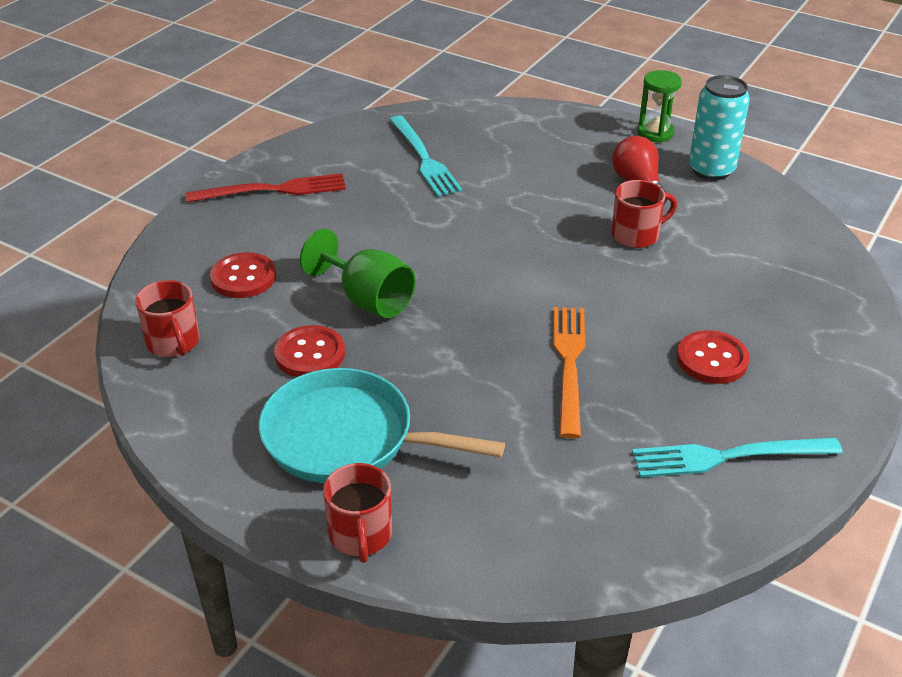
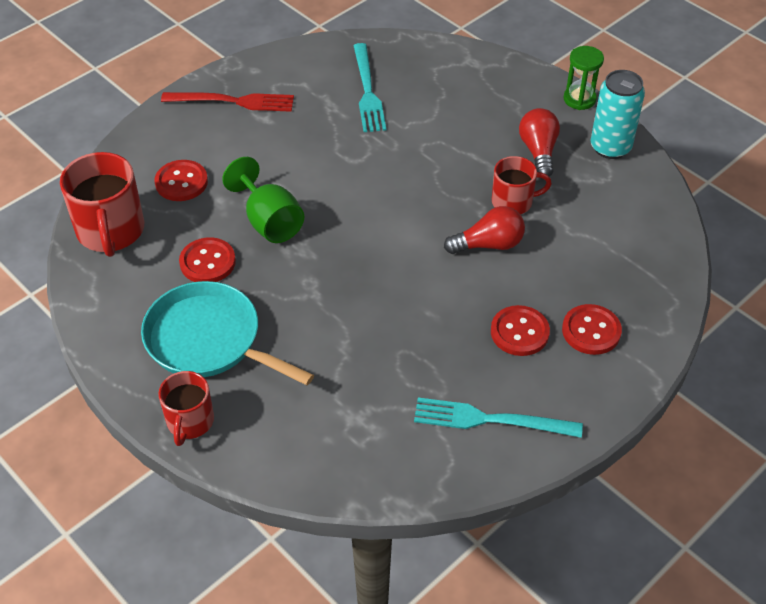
camera: 15 degrees right, 10 degrees up
(173, 342) = (110, 231): red mug -> red mug, size x1.64
(569, 364) = (403, 312): orange fork -> none
(631, 280) = (488, 244): none -> red light bulb
(789, 343) = (591, 331): none -> red button

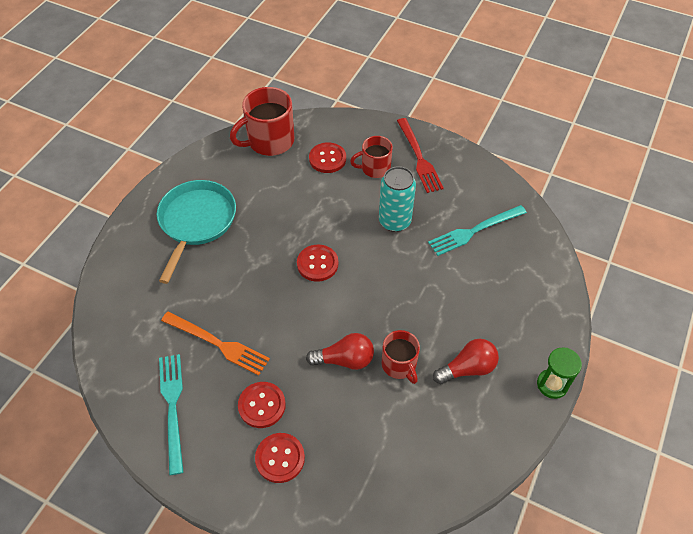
camera: 70 degrees right, 5 degrees up
(190, 422) = (130, 235): red mug -> red mug (374, 168)
(207, 262) = (262, 198): red button -> red button (317, 264)
(269, 221) = (311, 217): green goblet -> none
(418, 356) = (218, 344): none -> orange fork
(488, 244) = (345, 360): red light bulb -> red light bulb turned 60 degrees counterclockwise
(610, 147) = (502, 425): turquoise can -> turquoise can (394, 221)

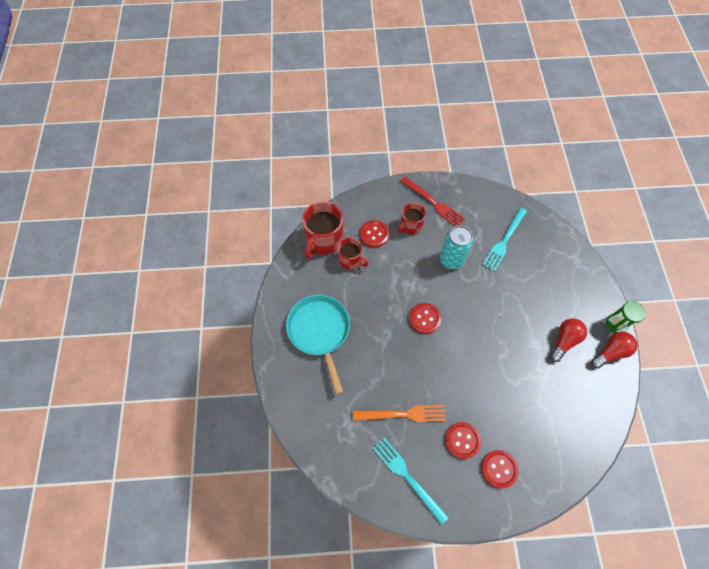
camera: 30 degrees left, 10 degrees up
(345, 360) = (490, 378): red light bulb -> red light bulb (610, 352)
(399, 365) = (524, 362): red mug -> red mug (351, 260)

